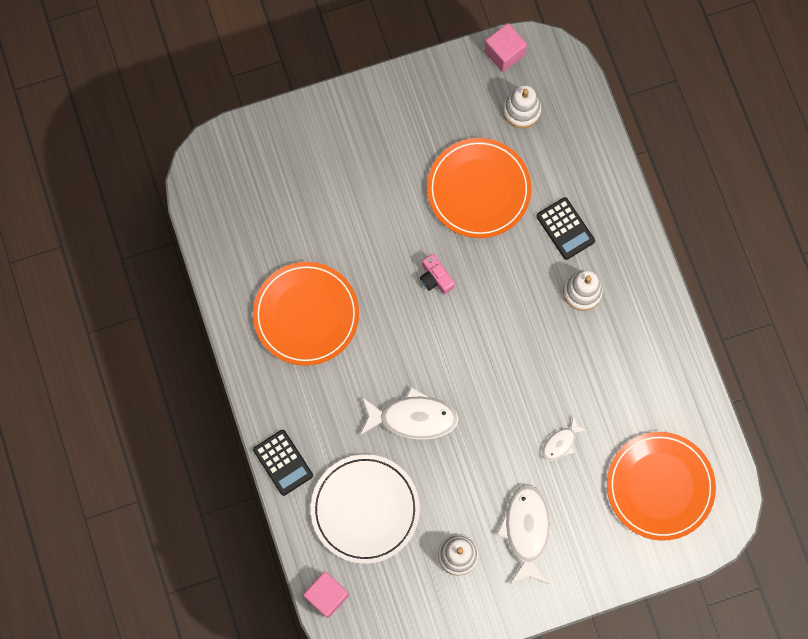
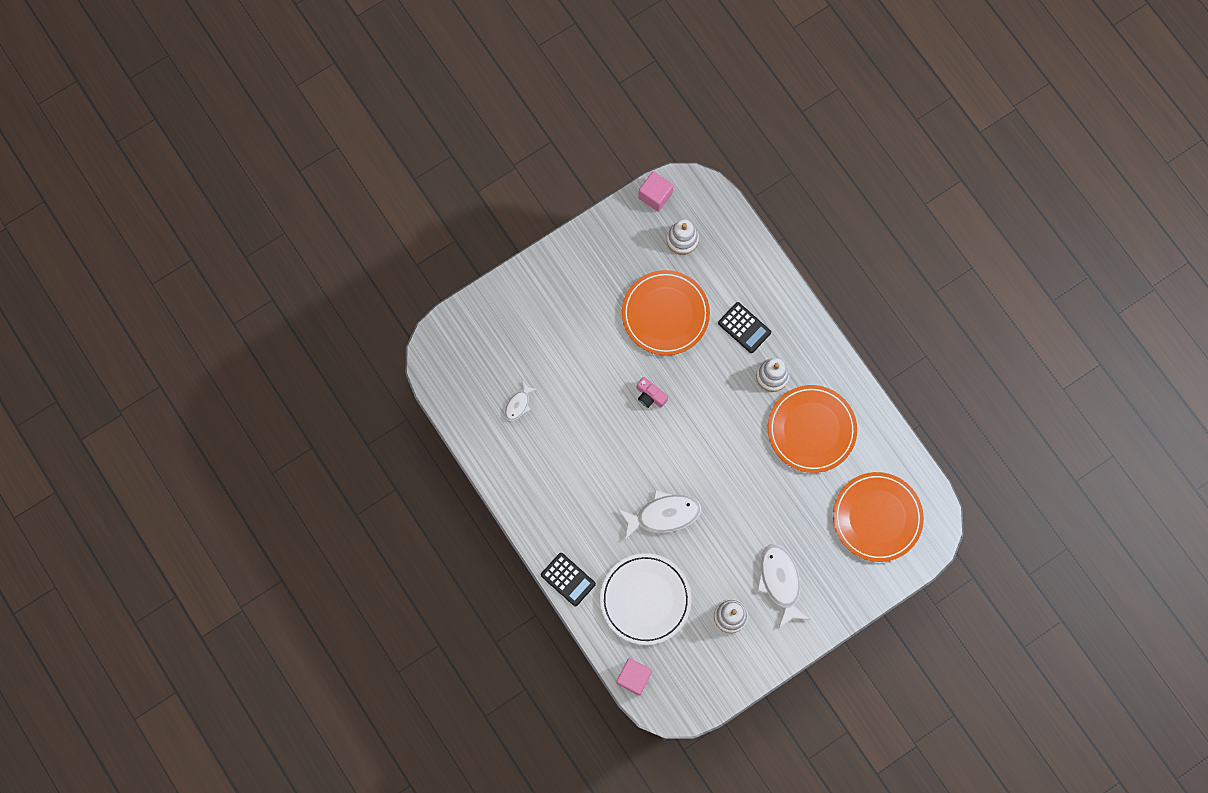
camera: 15 degrees left, 0 degrees up
(306, 315) = (553, 453): orange plate -> orange plate (811, 429)
(561, 443) = (788, 503): white fish -> white fish (518, 404)

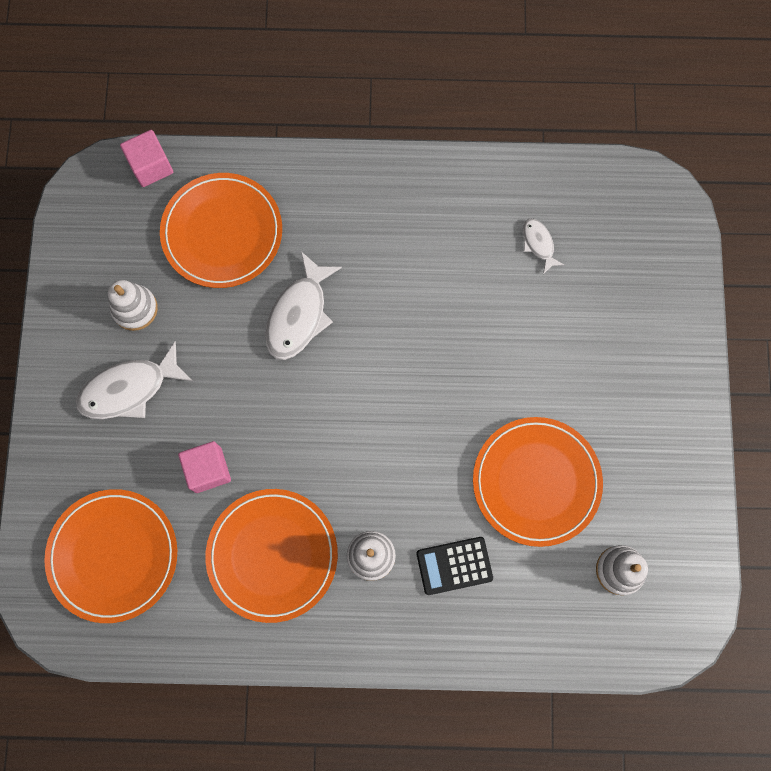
camera: 125 degrees right, 0 degrees up
(568, 579) = (304, 169): black calculator -> none
(645, 599) = (222, 233): white plate -> orange plate
(650, 396) = (447, 394): pink camera -> none
(655, 195) = (700, 577): pink cube -> pink cube (208, 470)
(780, 582) = (129, 389): white fish -> white fish turned 135 degrees clockwise

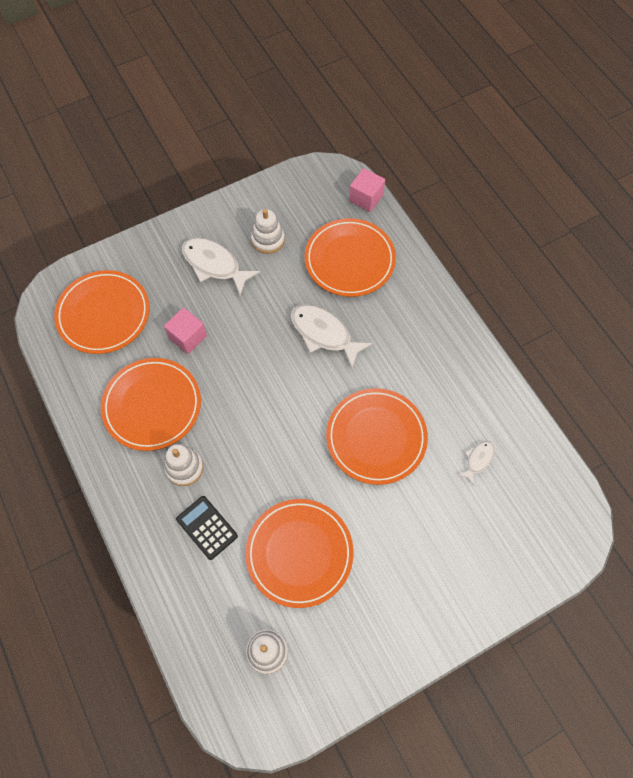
camera: 60 degrees right, 10 degrees down
(299, 315) = (324, 334): white fish -> white fish turned 45 degrees clockwise
(455, 330) = (376, 437): none -> orange plate

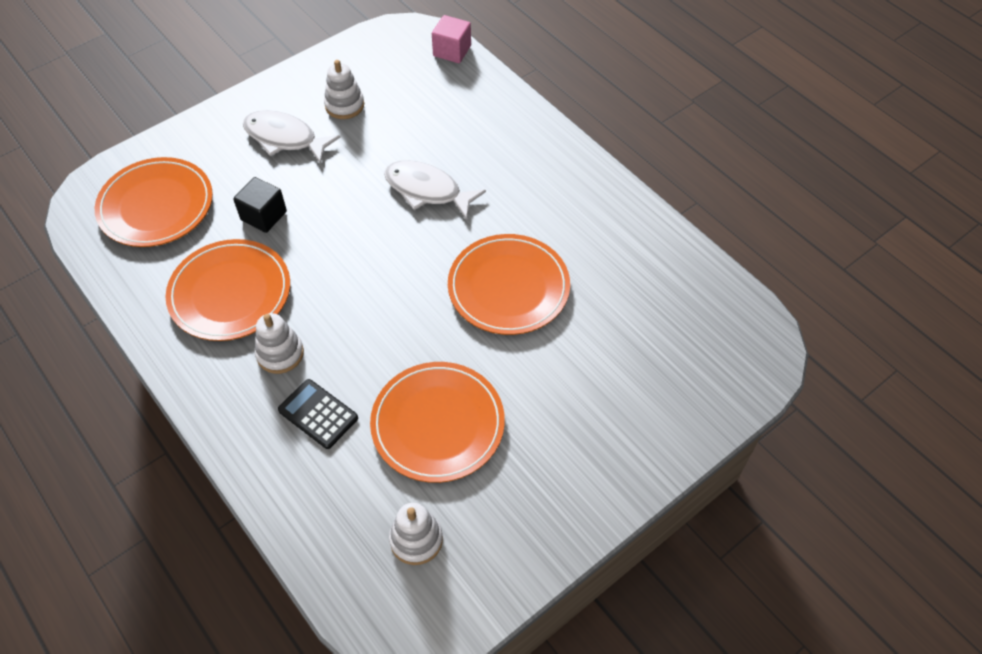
camera: 10 degrees left, 10 degrees down
(188, 337) = (263, 216): pink cube -> black cube
(349, 260) = (444, 113): orange plate -> none
(478, 460) = (632, 293): white fish -> none

